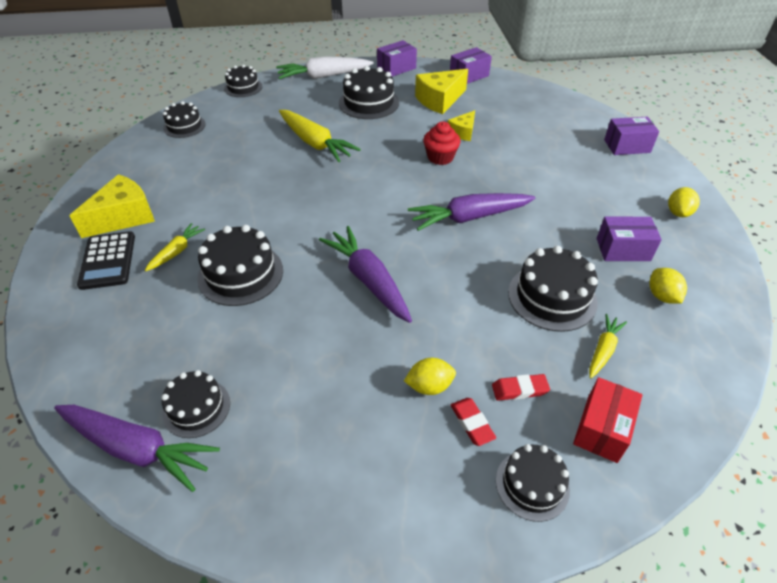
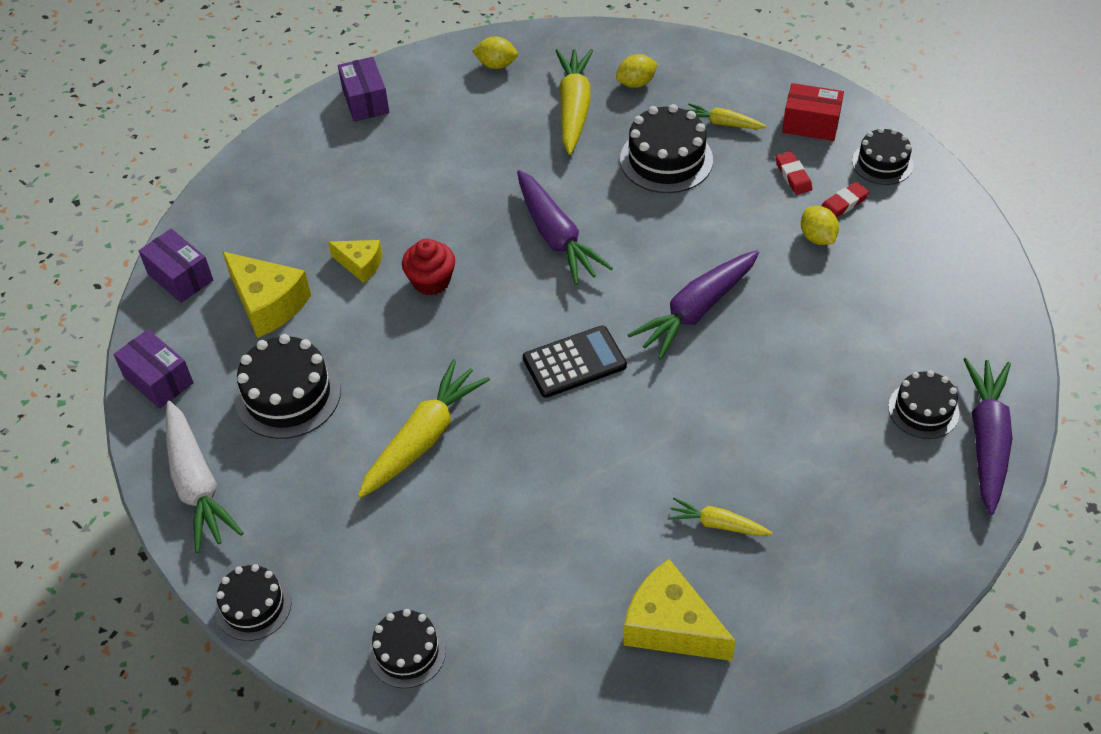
camera: 100 degrees left, 5 degrees up
(108, 261) = (762, 600): black calculator -> black calculator (574, 362)
(240, 274) = (731, 437): black cake -> none
(623, 249) = (574, 108): purple box -> yellow carrot

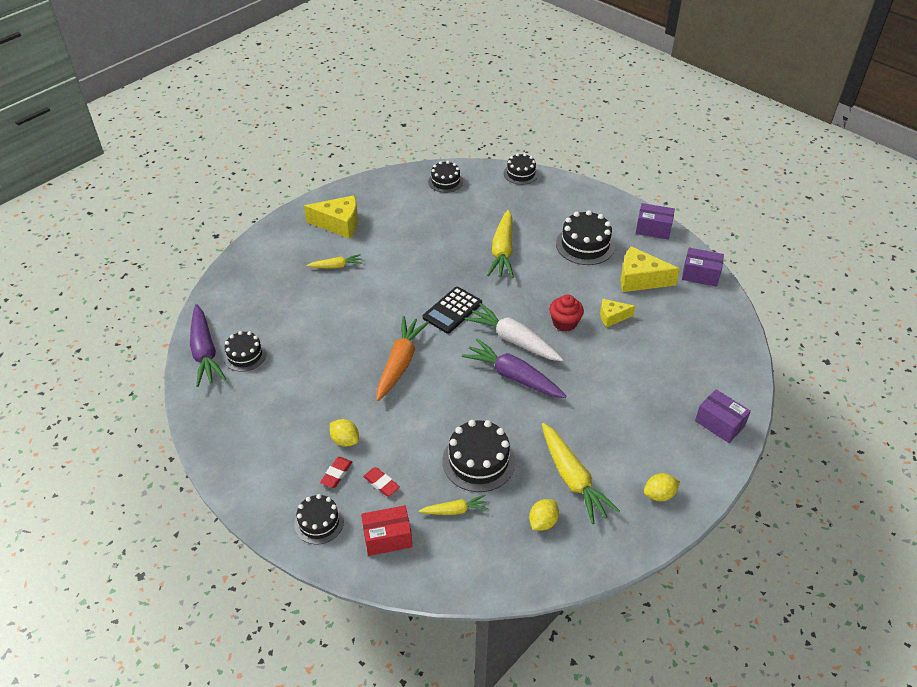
camera: 150 degrees right, 5 degrees down
(197, 484) = (588, 200): white carrot -> white carrot (514, 340)
(696, 310) = (400, 363): purple carrot -> orange carrot

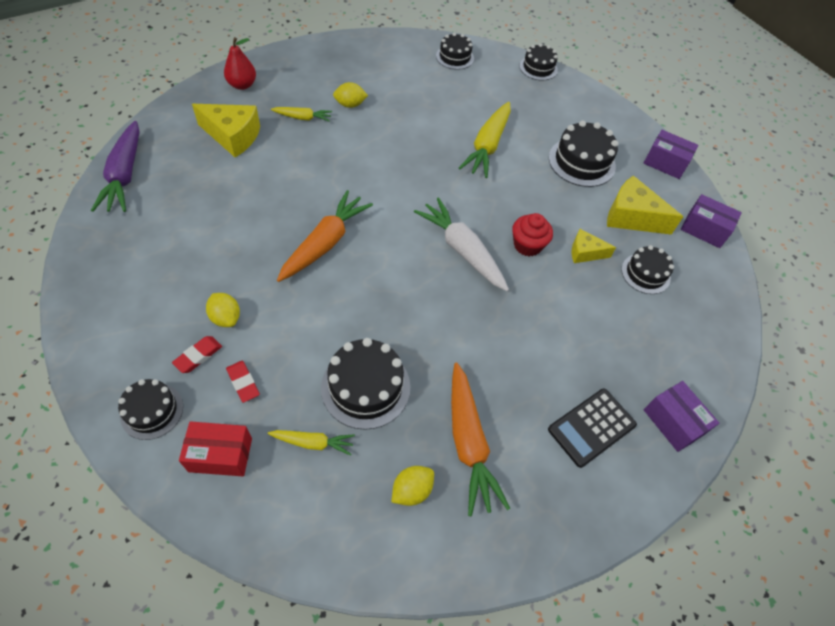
camera: 10 degrees right, 10 degrees up
(245, 355) = (164, 190): black cake -> black cake (645, 273)
(270, 251) = (242, 85): none -> red pear
(339, 224) = (325, 74): yellow cheese -> yellow cheese (232, 136)
(452, 310) = (407, 198): black calculator -> black calculator (591, 427)
(513, 376) = (446, 293): purple carrot -> none
(572, 478) = (468, 442): yellow carrot -> orange carrot
(659, 494) = (568, 496): yellow lemon -> yellow lemon (350, 105)

